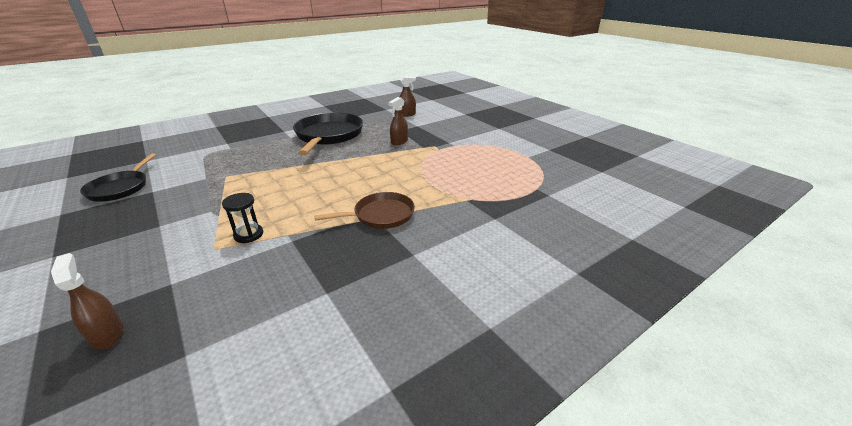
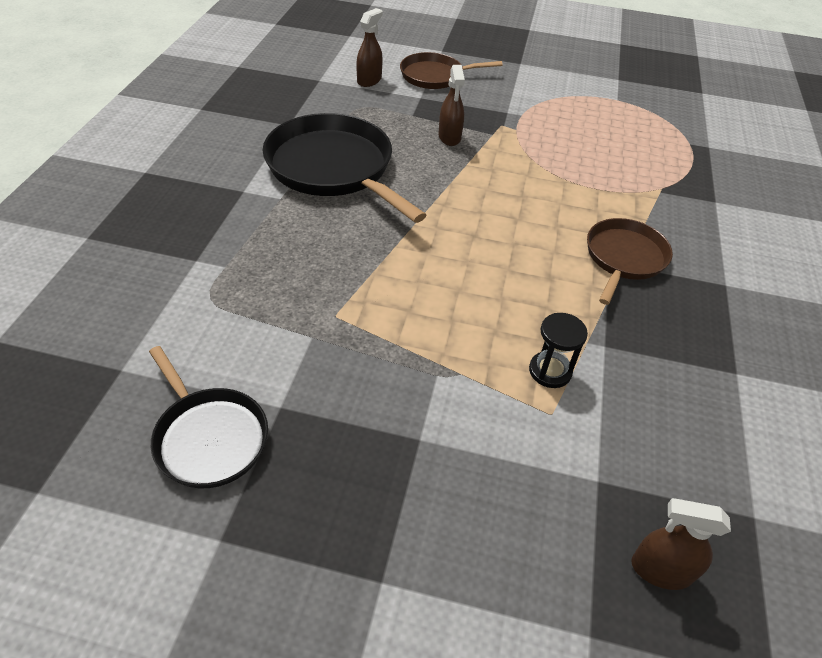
camera: 45 degrees left, 15 degrees up
(441, 121) = (435, 76): none -> brown pan

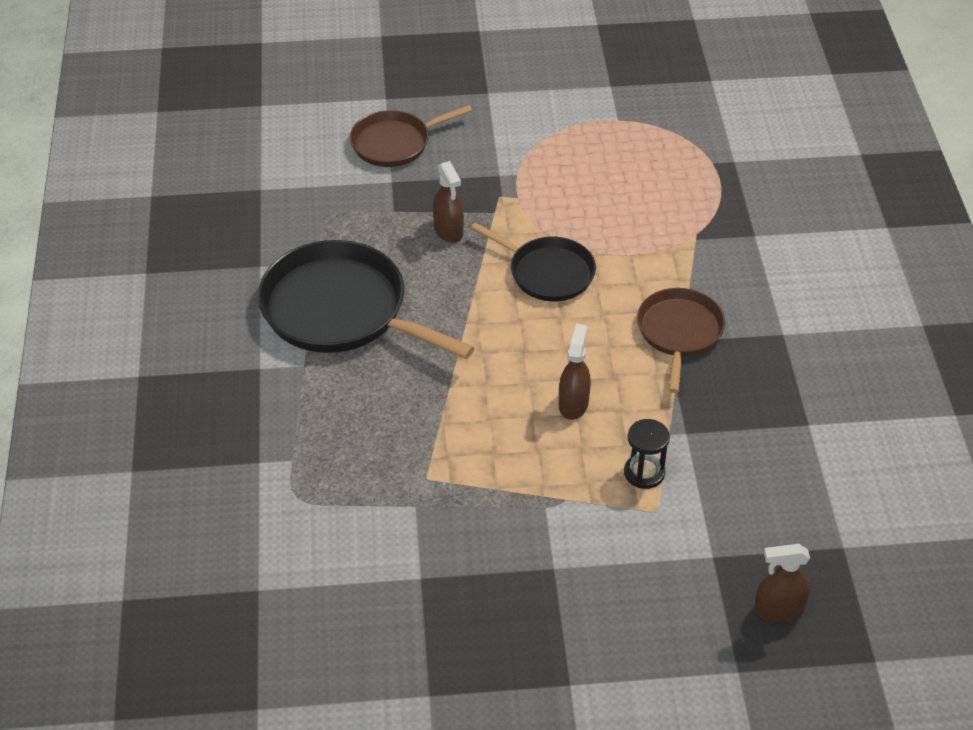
camera: 15 degrees left, 0 degrees up
(209, 438) = (374, 622): black pan -> black pan (547, 273)
(369, 80) = (320, 172): brown spray bottle -> brown spray bottle (573, 404)

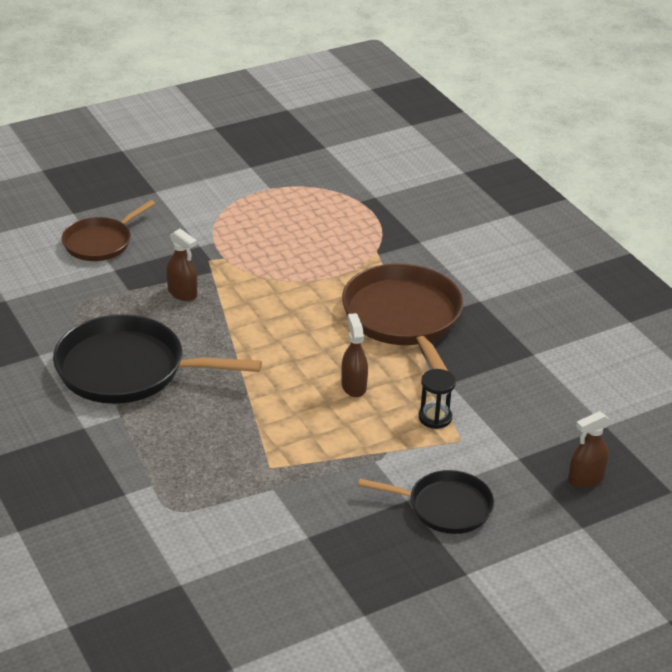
camera: 25 degrees left, 10 degrees down
(547, 273) = (279, 303): black pan -> black pan (445, 507)
(679, 332) = (404, 318): brown pan -> brown pan, size x1.68

